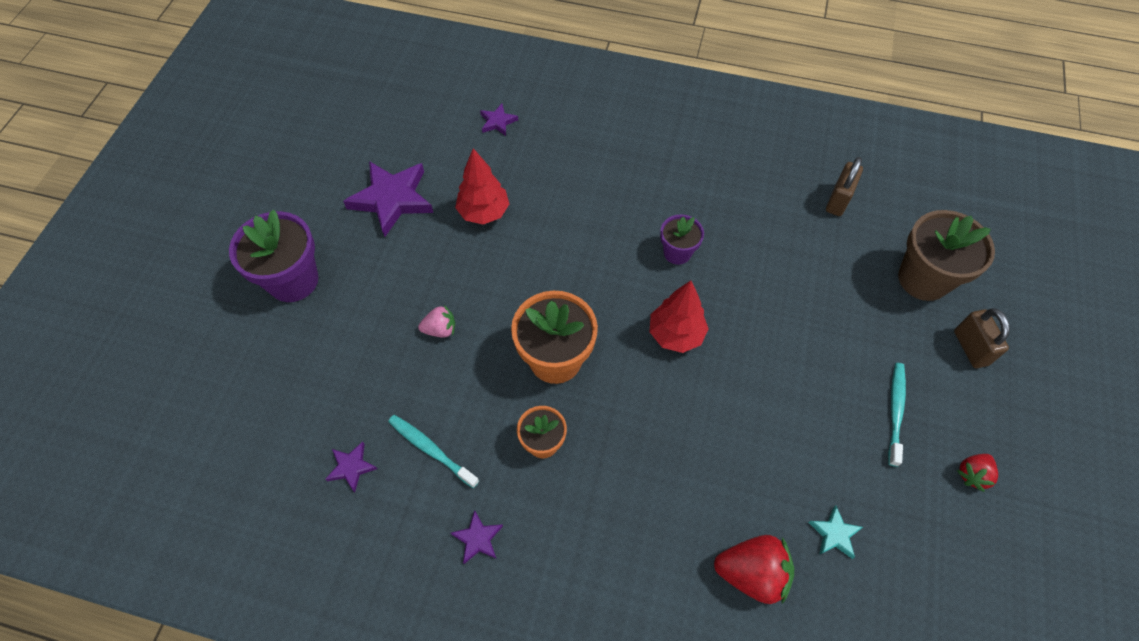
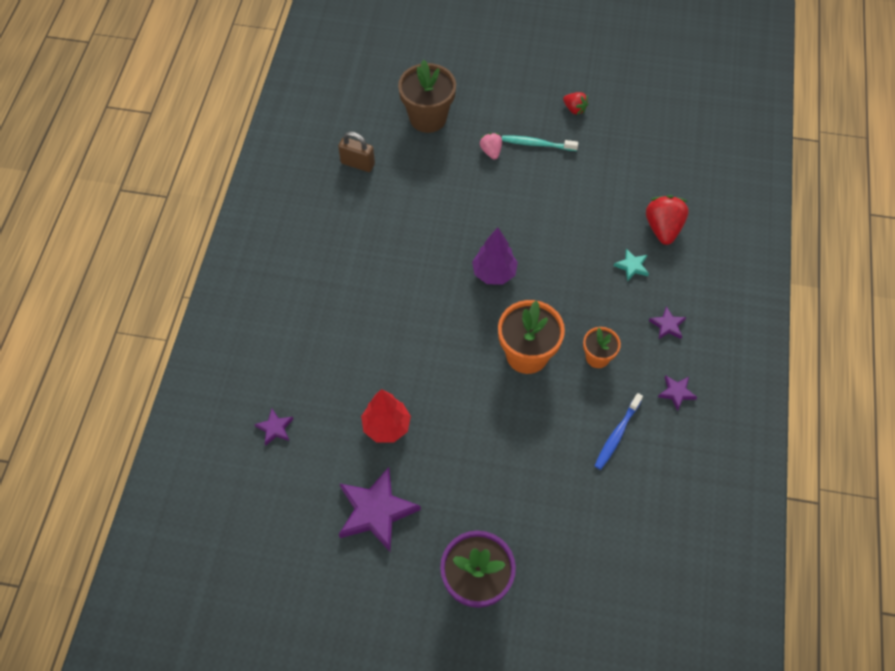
camera: 95 degrees left, 0 degrees up
(351, 467) = (641, 491): purple star -> purple star (667, 325)
(431, 450) = (617, 435): turquoise toothbrush -> blue toothbrush
(440, 329) = (511, 445): pink strawberry -> pink strawberry (491, 151)
(675, 334) = (494, 273): red tree -> purple tree
(677, 252) = (418, 273): purple flower pot -> none
(834, 534) = (628, 183): turquoise star -> turquoise star (632, 266)
(970, 348) = (482, 98): brown padlock -> none

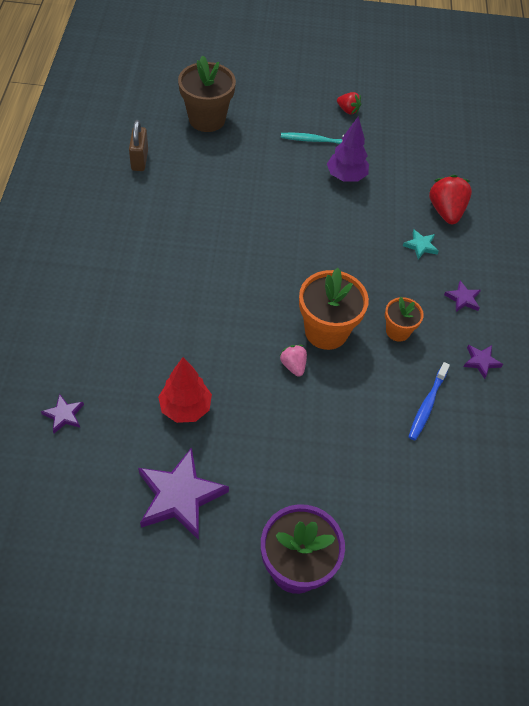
camera: 10 degrees left, 5 degrees down
(357, 163) = (139, 160): brown padlock -> brown padlock turned 75 degrees clockwise
(491, 151) = (271, 147): pink strawberry -> pink strawberry (293, 365)
(494, 273) = (285, 256): purple tree -> purple tree (346, 177)

